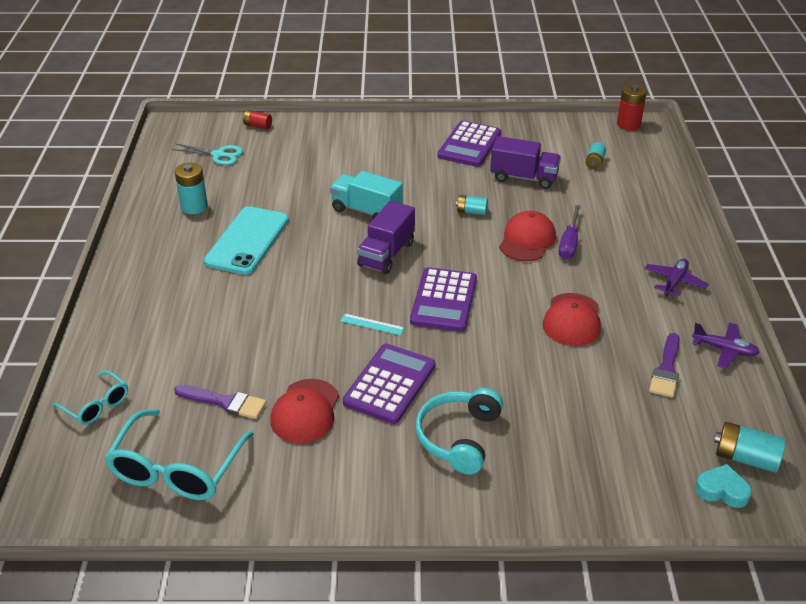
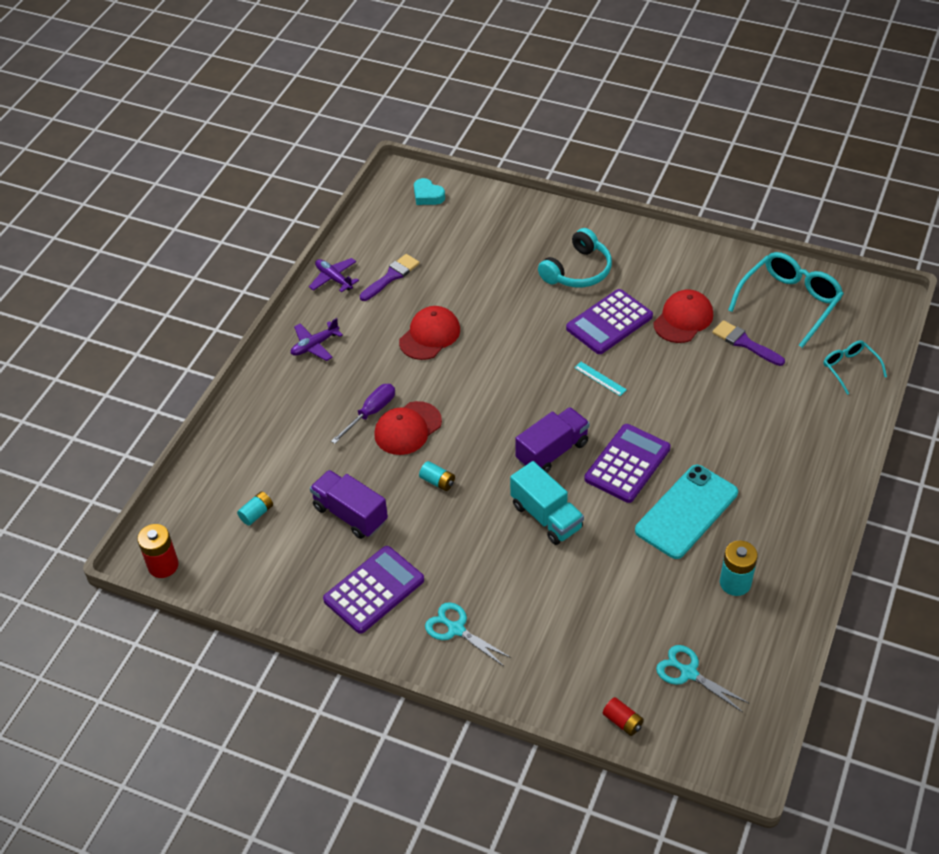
camera: 155 degrees left, 10 degrees up
(396, 140) = (456, 629): none -> turquoise scissors
(443, 300) = (526, 384): purple calculator -> purple calculator (627, 464)
(745, 458) = (394, 208): turquoise battery -> none

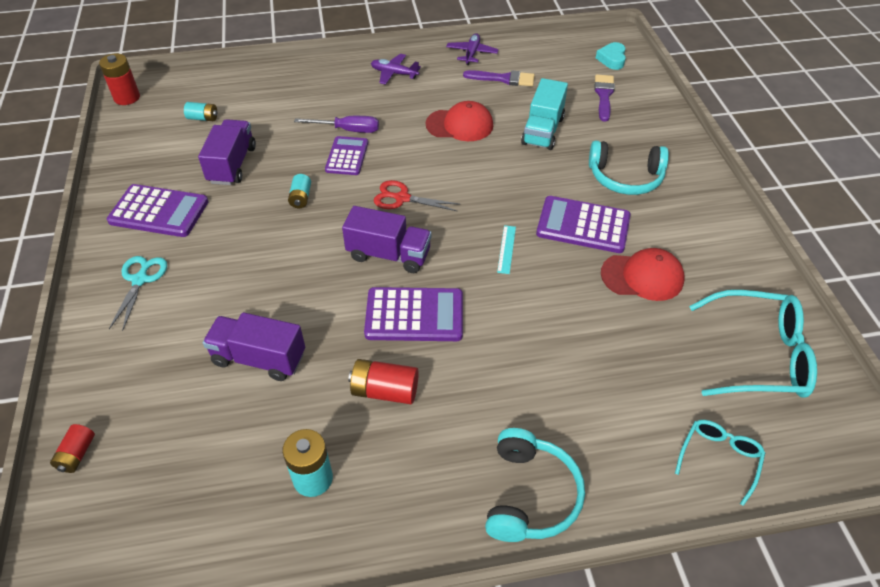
camera: 55 degrees right, 0 degrees up
(407, 428) = (347, 156): red cap -> purple calculator
(492, 415) = (402, 198): none -> red scissors
(546, 516) = (307, 284): turquoise truck -> turquoise truck (542, 131)
(604, 576) = (259, 358): none -> purple truck
(686, 512) = (385, 391): turquoise phone -> red battery
(688, 673) = (165, 487): turquoise scissors -> none
(744, 343) = (660, 341): purple brush -> purple brush (604, 95)
(818, 473) = (530, 495): none -> turquoise headphones

